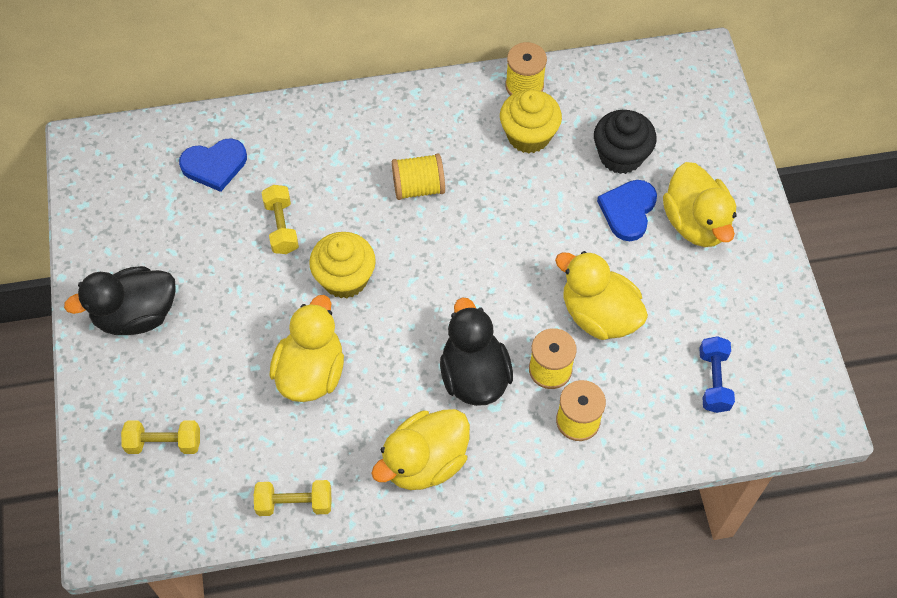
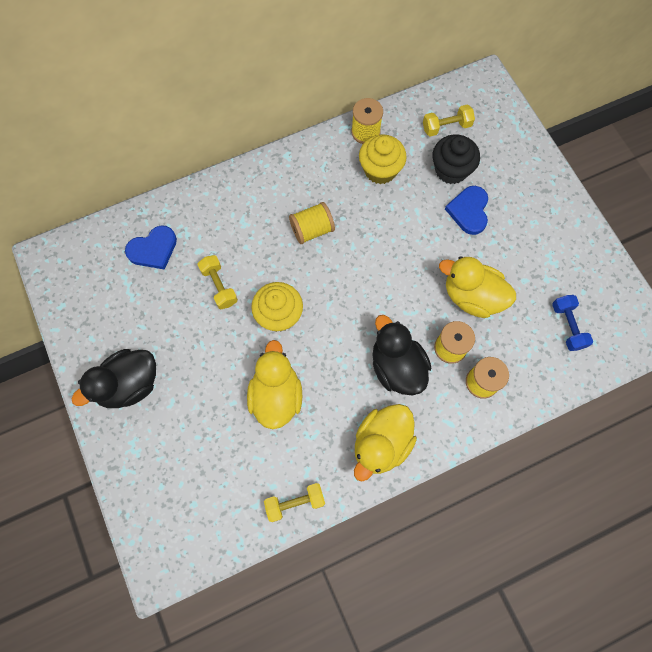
camera: 15 degrees left, 10 degrees up
(164, 443) = (182, 482): yellow dumbbell -> yellow dumbbell (446, 127)
(696, 223) = (519, 208): yellow duck -> none

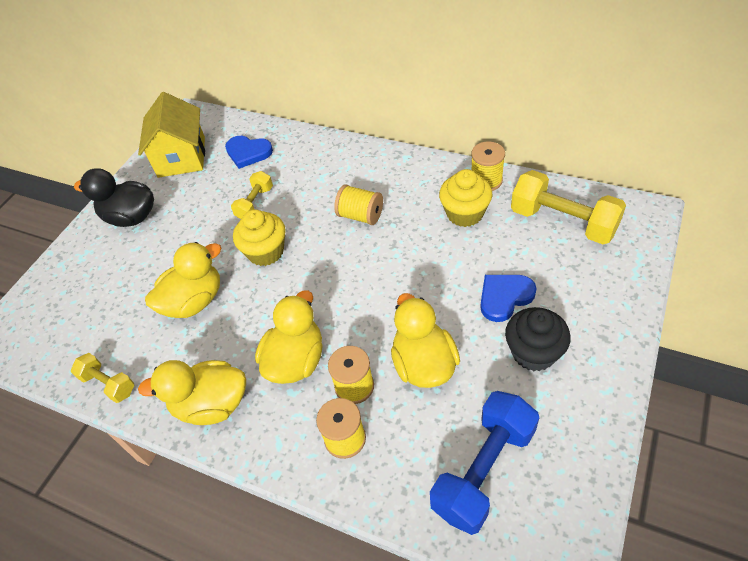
camera: 55 degrees right, 20 degrees down
(97, 300) = (182, 157): none -> yellow house
(397, 367) = (296, 360): black duck -> yellow duck
(446, 127) = (563, 222): yellow dumbbell -> yellow dumbbell, size x1.81
(451, 170) = (527, 255): black cupcake -> black cupcake (533, 352)
(567, 326) = (483, 470): blue dumbbell -> blue dumbbell, size x1.81

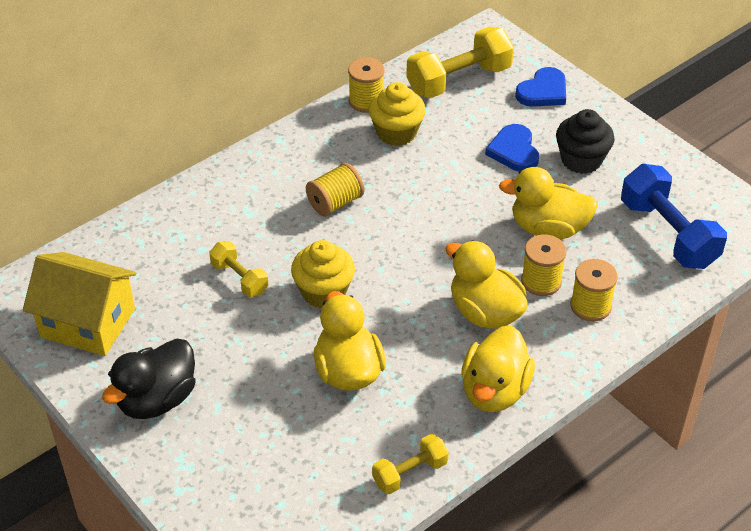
camera: 70 degrees left, 5 degrees down
(248, 153) = (144, 259): blue heart -> blue heart (543, 91)

